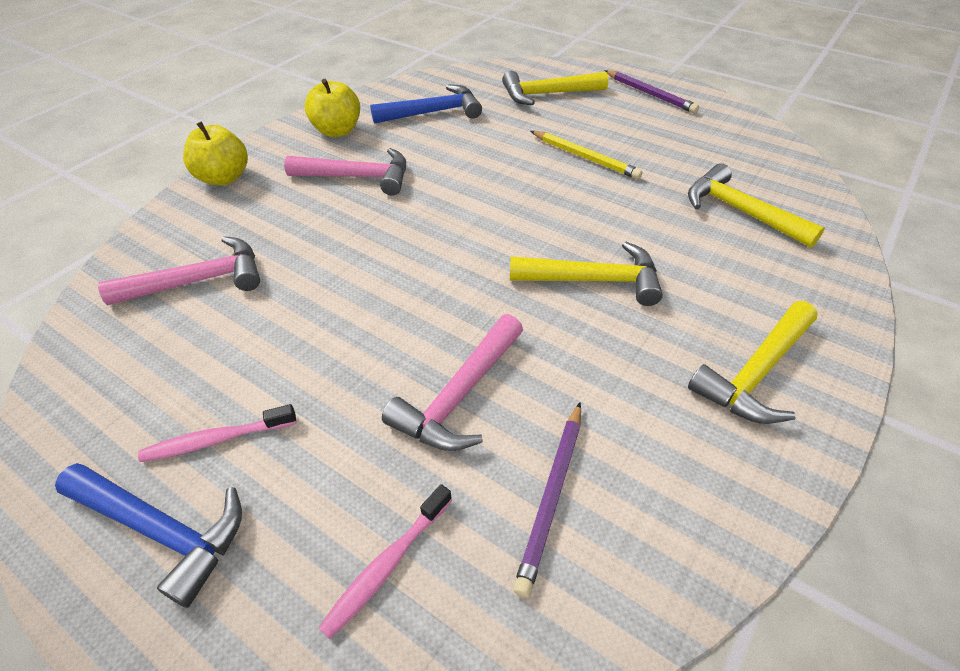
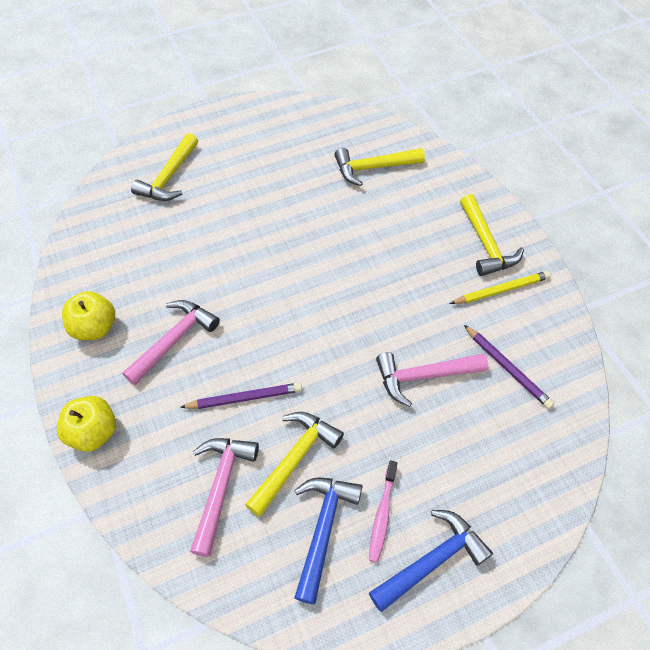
camera: 60 degrees left, 10 degrees up
(386, 565) = (508, 456): pink toothbrush -> none
(433, 112) = (128, 254): blue hammer -> blue hammer (323, 529)
(459, 395) = (424, 376): pink hammer -> pink hammer turned 105 degrees clockwise
(585, 157) = (263, 202): yellow pencil -> yellow pencil (501, 290)
(594, 280) = (379, 267): yellow hammer -> yellow hammer (295, 459)
(650, 94) = (223, 126): purple pencil -> purple pencil (245, 398)

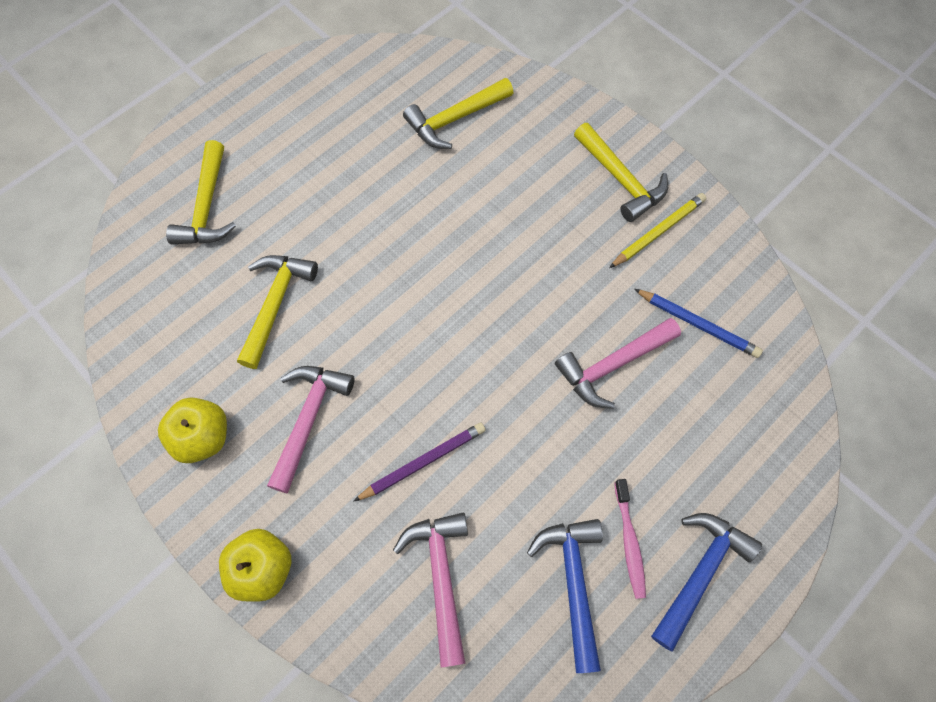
camera: 20 degrees left, 10 degrees up
(295, 459) = (510, 514): yellow hammer -> yellow hammer (275, 304)
(507, 368) = (698, 324): purple pencil -> blue pencil

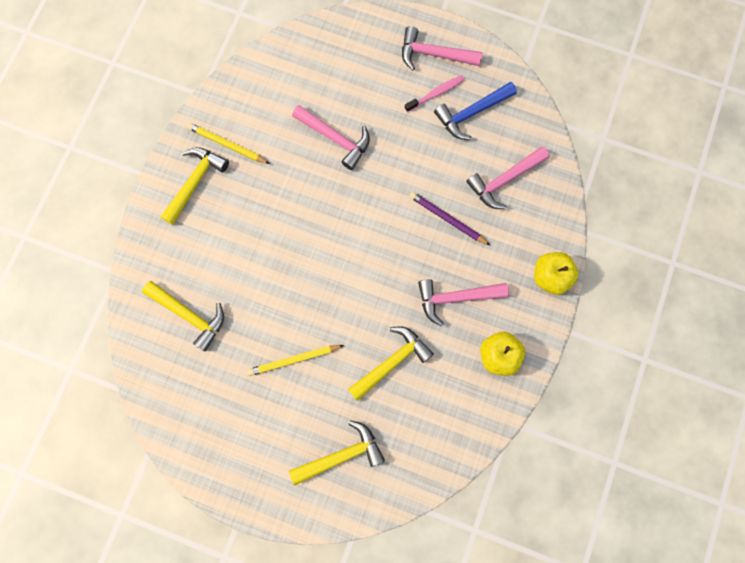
camera: 115 degrees left, 10 degrees up
(275, 304) = (392, 362): yellow hammer -> yellow hammer turned 150 degrees clockwise
(342, 201) = (294, 360): none -> yellow pencil
(698, 324) = (285, 100): blue pencil -> none
(700, 573) = (434, 54): blue hammer -> pink hammer

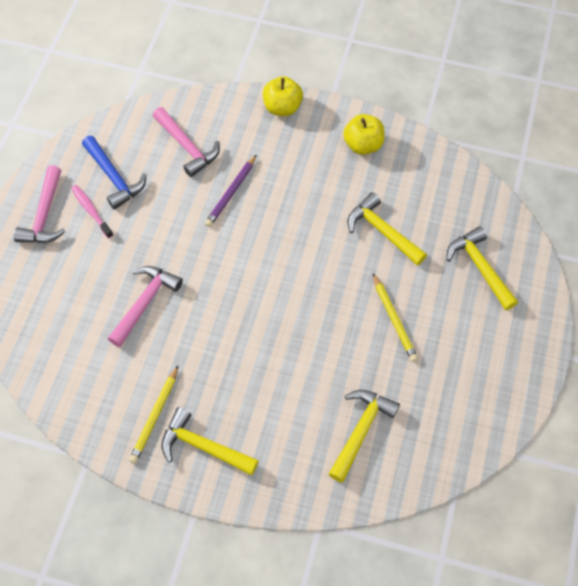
camera: 95 degrees left, 15 degrees down
(456, 298) = (311, 181): pink hammer -> none

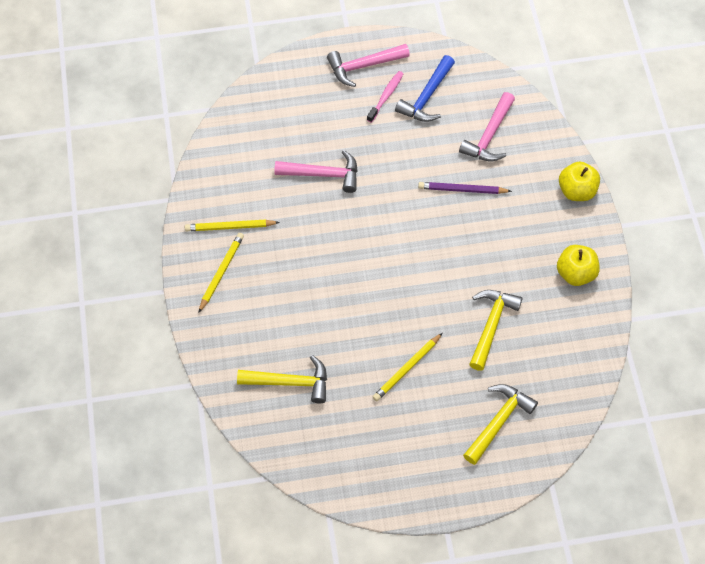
camera: 65 degrees right, 0 degrees up
(203, 446) = (221, 272): yellow hammer -> yellow pencil

